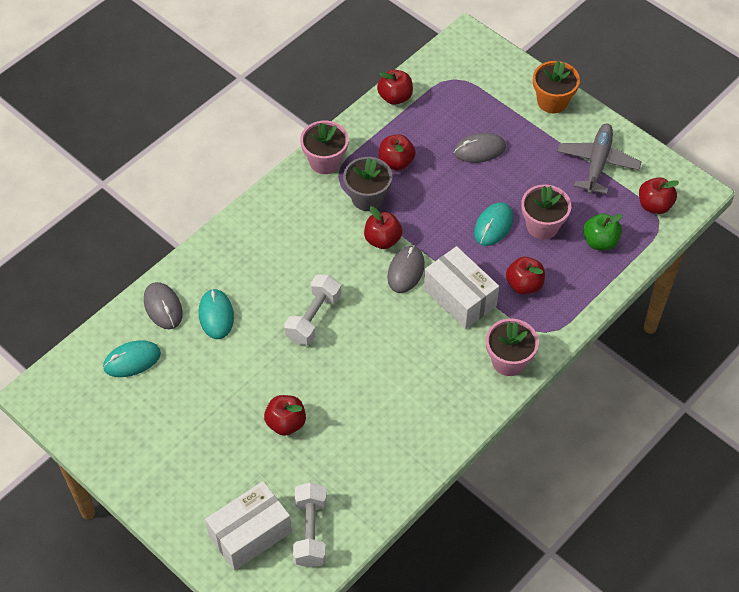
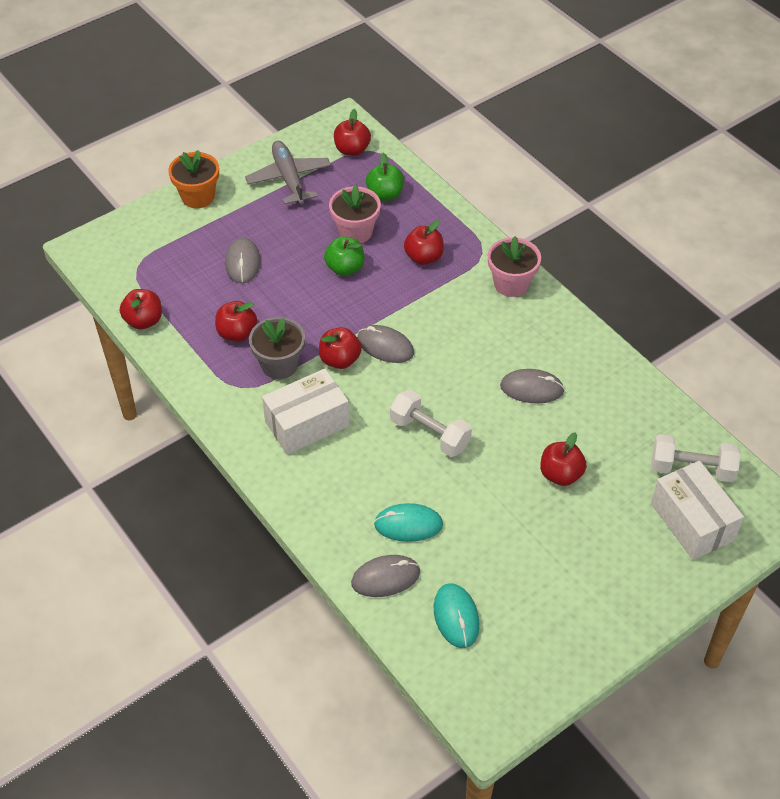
camera: 80 degrees left, 5 degrees down
(325, 161) = (216, 396): pink flower pot -> none
(380, 391) = (531, 388): none -> grey mouse
(460, 297) = (428, 308): white box -> white box (307, 424)
(493, 225) = (345, 268): turquoise mouse -> green apple
(597, 163) = (289, 179): grey plane -> grey plane turned 45 degrees clockwise

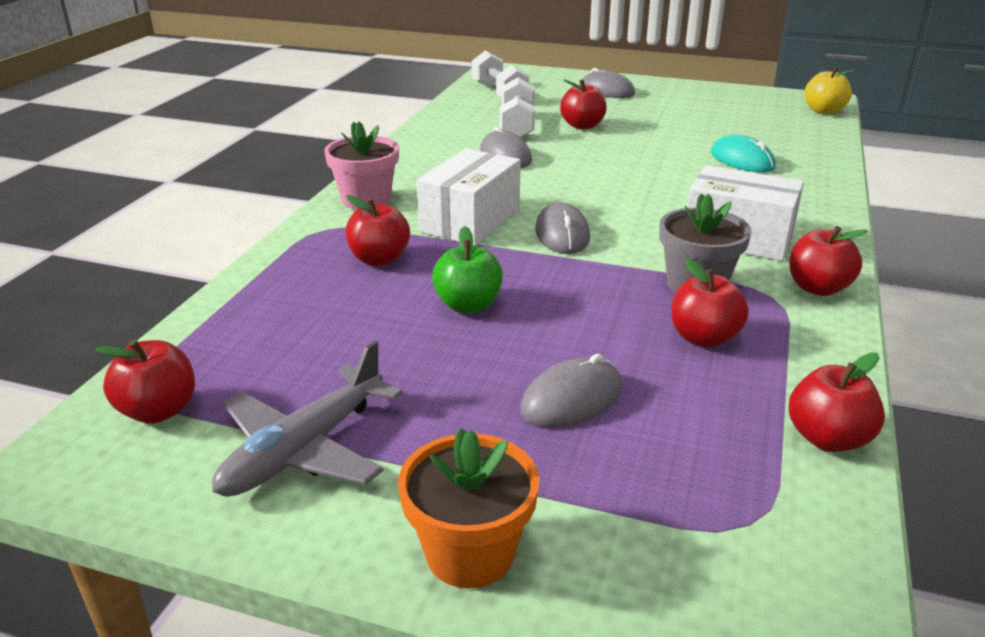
camera: 125 degrees left, 20 degrees down
(340, 360) = (624, 252): red apple -> red apple (818, 288)
(355, 232) = (382, 325): pink flower pot -> none
(385, 194) = (267, 332): green apple -> none
(385, 578) = (804, 154): grey mouse -> grey mouse (607, 91)
(430, 433) = (634, 179): white dumbbell -> white dumbbell (517, 126)
(456, 617) = (777, 125): turquoise mouse -> none
(458, 691) = (824, 111): none -> yellow apple
(692, 522) = (549, 85): white box -> white box (470, 220)

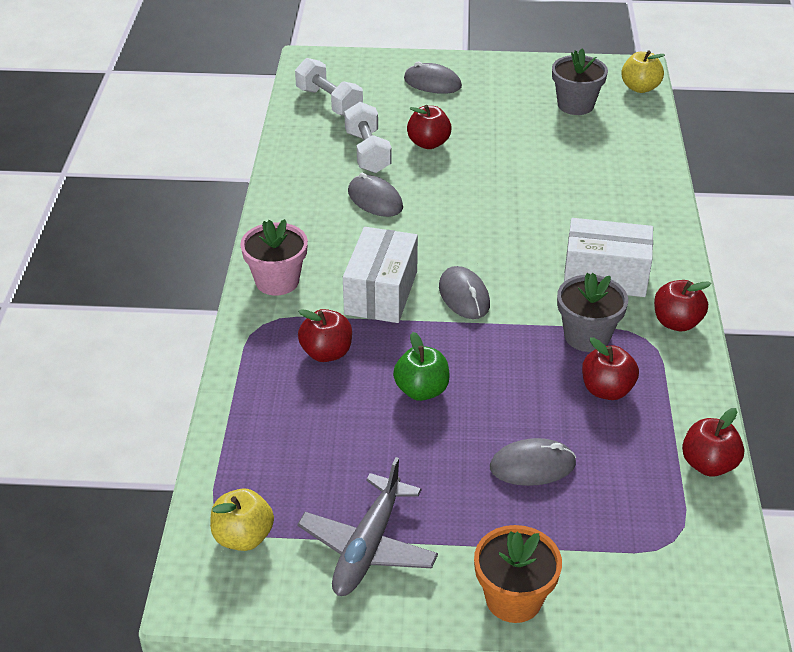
camera: 15 degrees left, 10 degrees up
(158, 411) = (243, 537): red apple -> yellow apple
(571, 399) = (532, 466): grey mouse -> grey mouse turned 45 degrees clockwise
(742, 160) = (584, 173): turquoise mouse -> none
(749, 116) = (575, 105): none -> grey flower pot

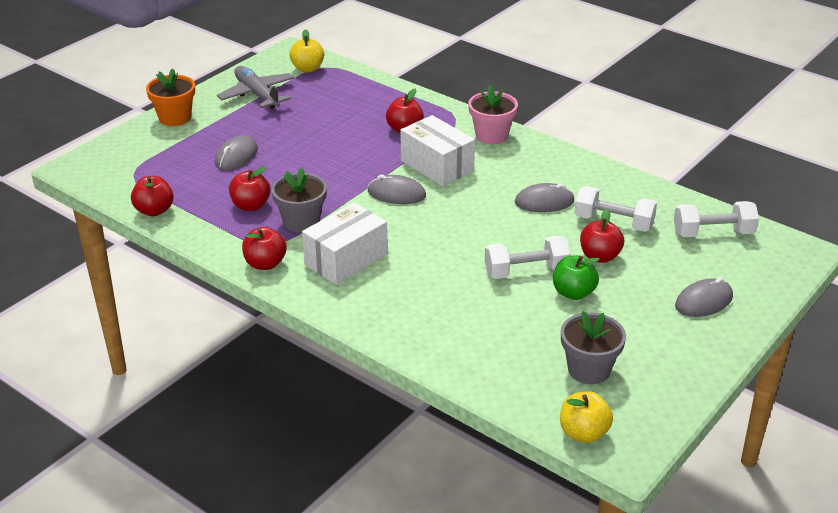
camera: 125 degrees right, 5 degrees down
(421, 390) = (335, 146): green apple -> green apple (573, 293)
(495, 171) = (526, 271): none -> white dumbbell

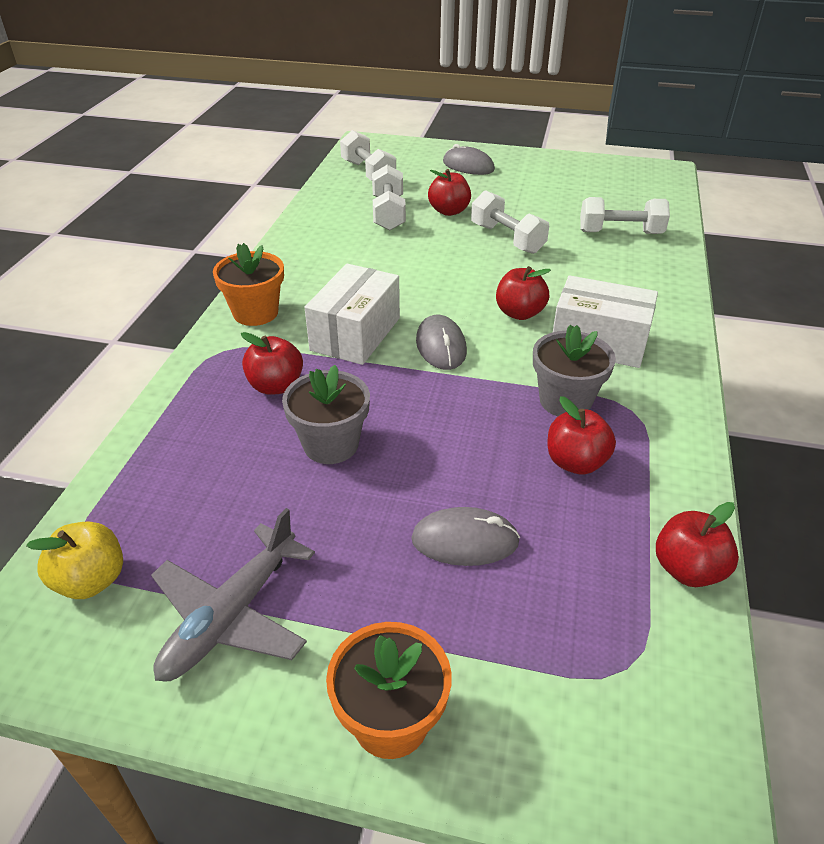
camera: 115 degrees left, 5 degrees up
(265, 264) = (671, 398): red apple -> red apple (519, 313)
(491, 135) = (255, 313): pink flower pot -> orange flower pot
(494, 343) = (620, 233): none -> white dumbbell
(544, 202) = (381, 252): grey mouse -> none
(573, 293) = (513, 213): green apple -> none
(583, 433) = (666, 184): yellow apple -> none
(589, 369) = (600, 192): grey flower pot -> grey flower pot (331, 444)

